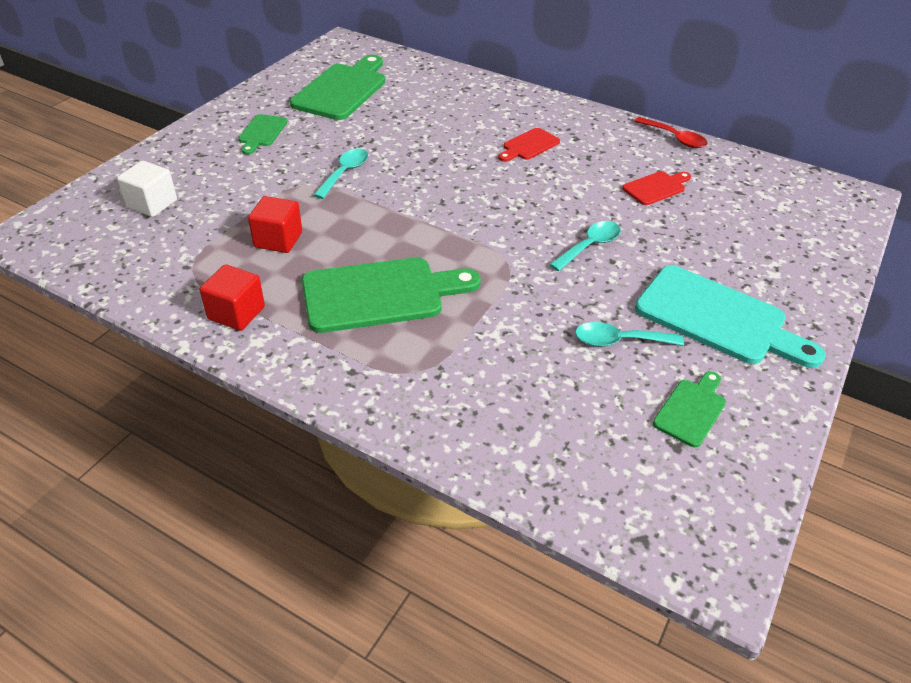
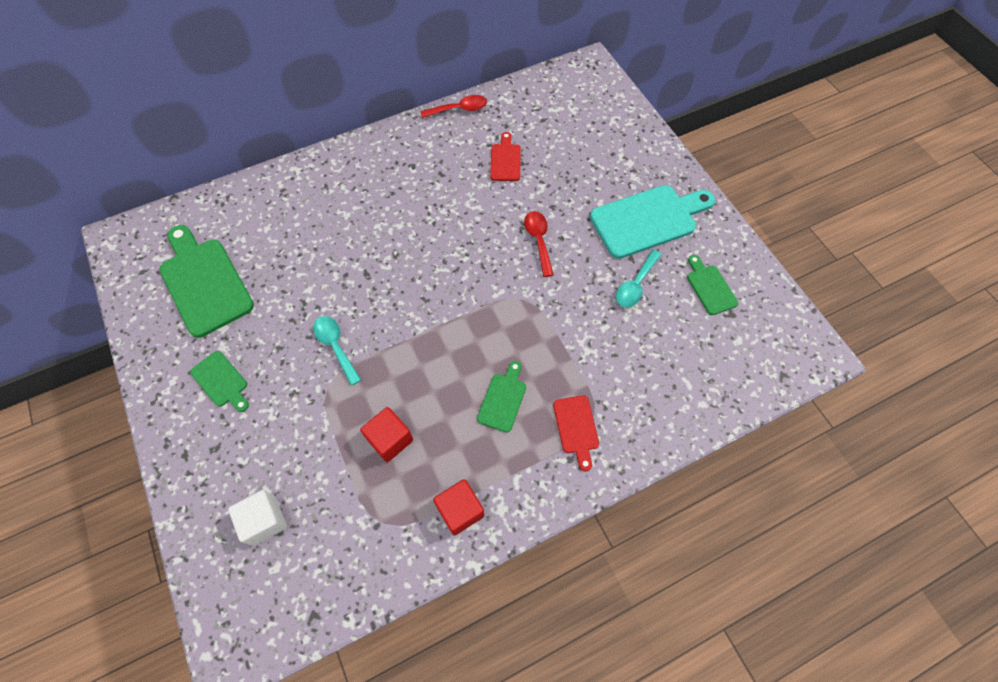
camera: 55 degrees left, 20 degrees up
(380, 294) = (503, 399): green cutting board -> green cutting board, size x0.51
(529, 145) = (398, 200): red cutting board -> red cutting board (576, 428)
(589, 246) = (538, 240): turquoise spoon -> red spoon

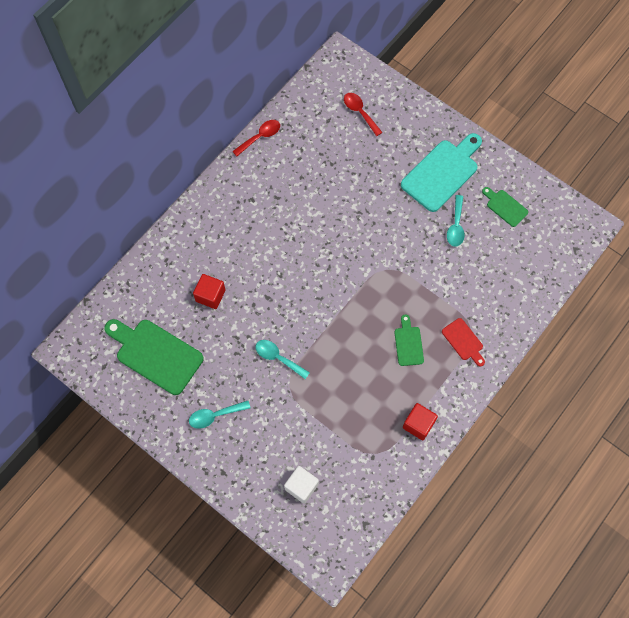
camera: 25 degrees left, 5 degrees up
(221, 381) = (215, 415): green cutting board -> turquoise spoon
(390, 439) = (350, 402): red cube -> red cube (210, 295)
(505, 160) = (318, 166): red cutting board -> none
(538, 240) = (374, 221): red spoon -> red spoon (360, 112)

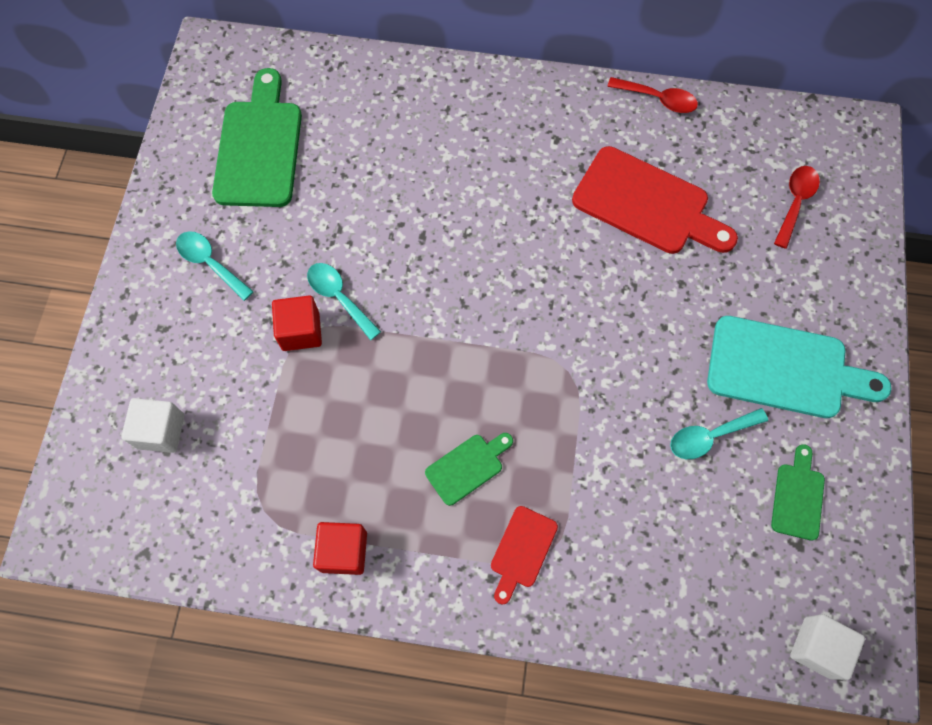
camera: 60 degrees right, 0 degrees up
(210, 295) = (381, 165): red cube -> red cube (300, 331)
(278, 358) = (339, 297): turquoise spoon -> turquoise spoon turned 45 degrees counterclockwise
(318, 179) = (647, 204): none -> red cutting board
(574, 242) = (817, 647): none -> white cube

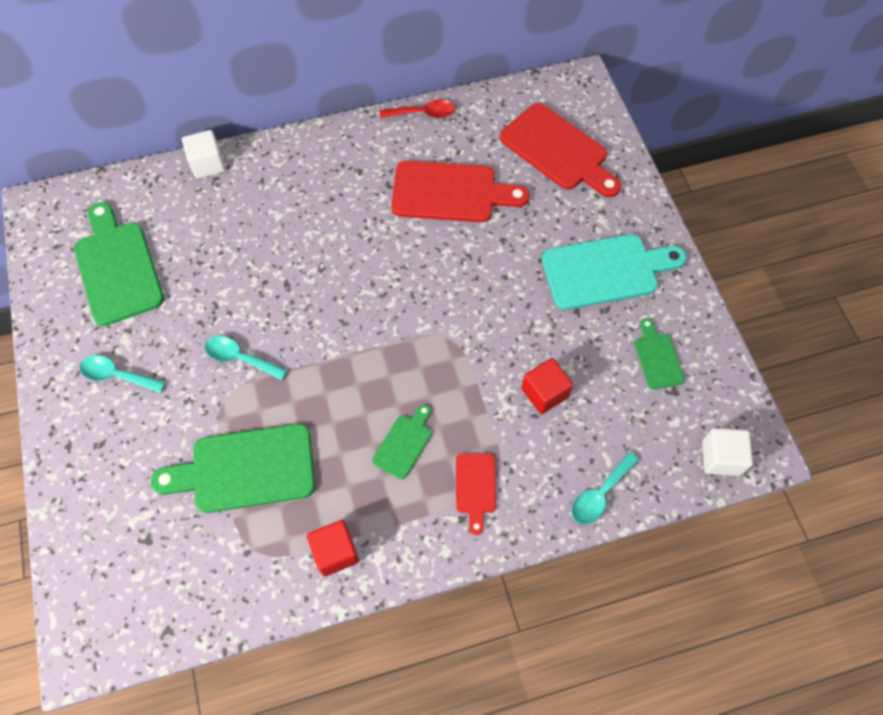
camera: 25 degrees left, 5 degrees down
(161, 431) = (136, 527): white cube -> white cube (207, 164)
(292, 420) = (245, 469): none -> green cutting board
(300, 331) = (220, 397): red cube -> red cube (544, 393)
(710, 436) = (575, 342): turquoise spoon -> turquoise spoon (600, 494)
(795, 203) = (558, 150): red spoon -> red cutting board

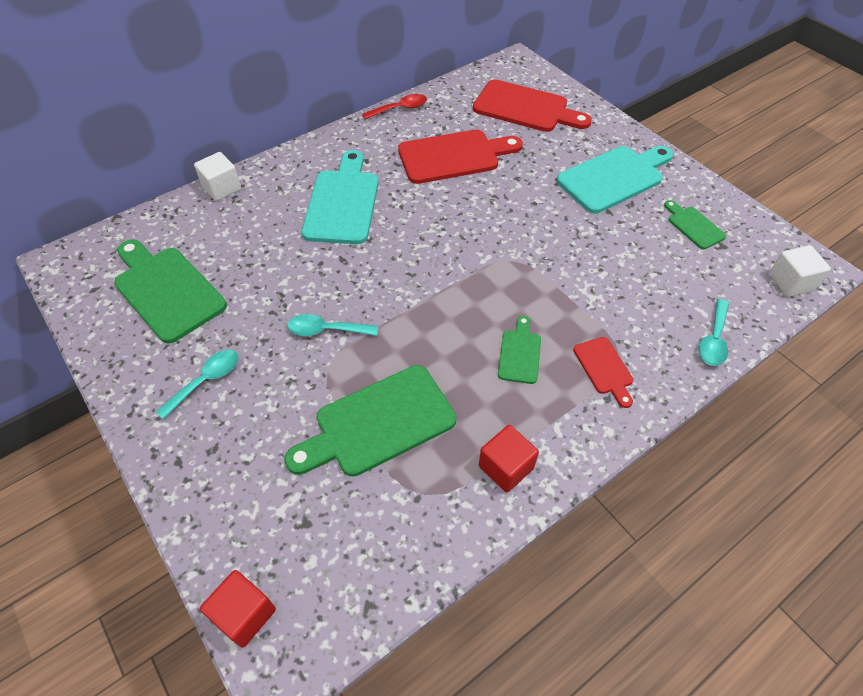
camera: 20 degrees left, 10 degrees down
(117, 375) = (206, 381): turquoise spoon -> turquoise spoon turned 135 degrees clockwise
(314, 217) = (342, 202): none -> turquoise cutting board
(544, 393) = (619, 277): red cube -> red cube (244, 614)

